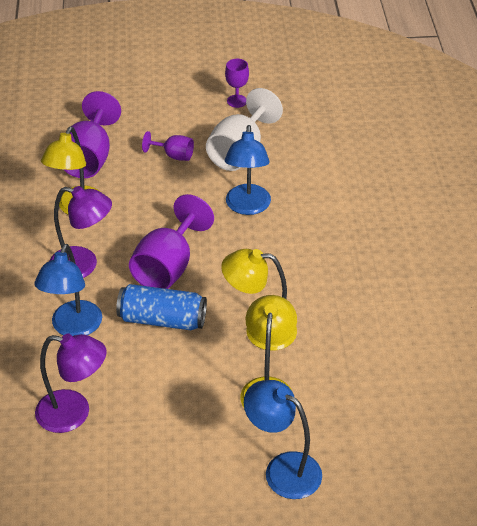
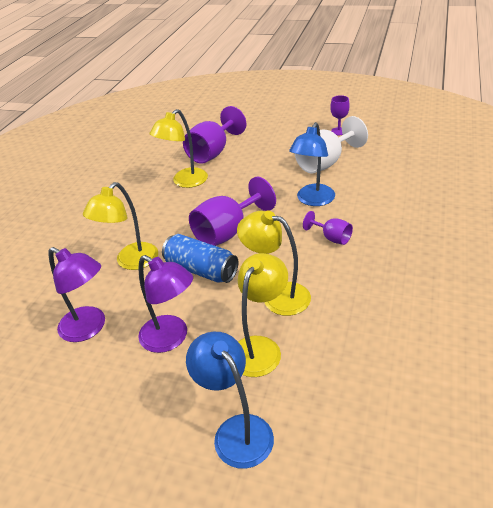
camera: 25 degrees right, 5 degrees down
(73, 328) = (131, 262): blue lamp -> yellow lamp
(83, 266) = (165, 220): purple lamp -> purple lamp (171, 338)
(173, 155) = (273, 159): purple goblet -> purple goblet (331, 238)

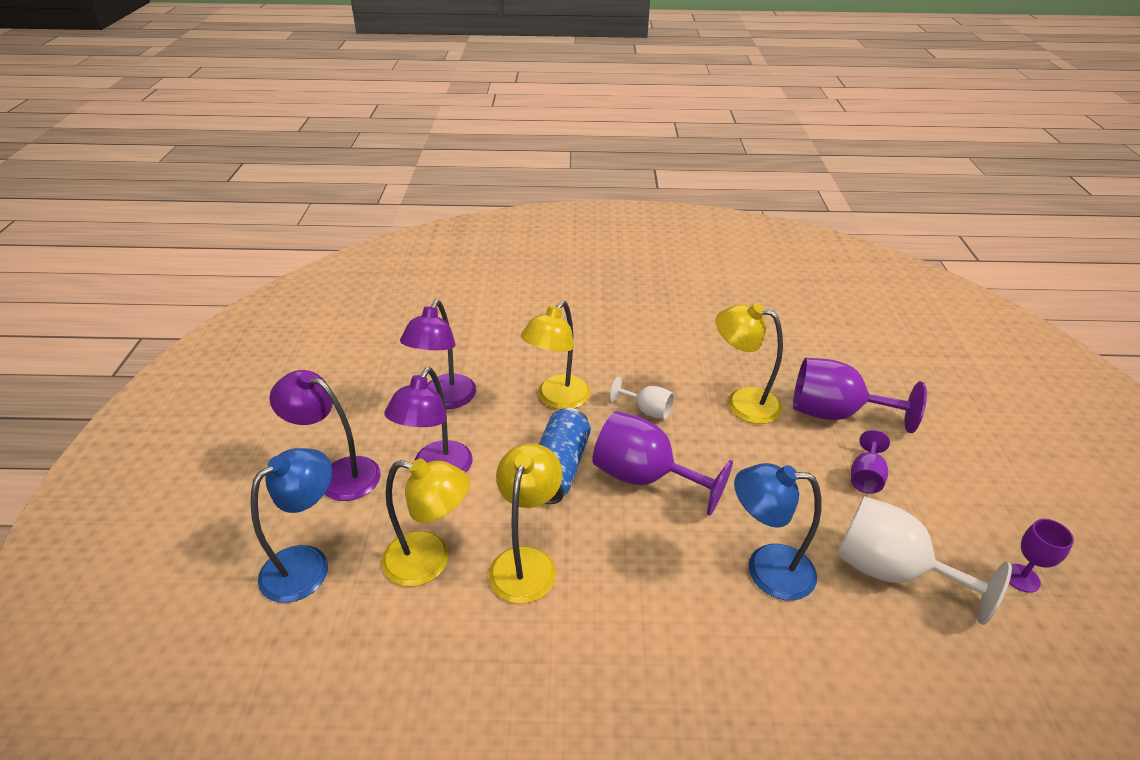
camera: 70 degrees right, 0 degrees up
(131, 262) = (557, 399): yellow lamp -> yellow lamp turned 75 degrees counterclockwise
(142, 408) = (339, 474): none -> purple lamp
(168, 221) = (647, 410): none -> white goblet
(331, 238) = (674, 611): purple goblet -> purple goblet (865, 477)

